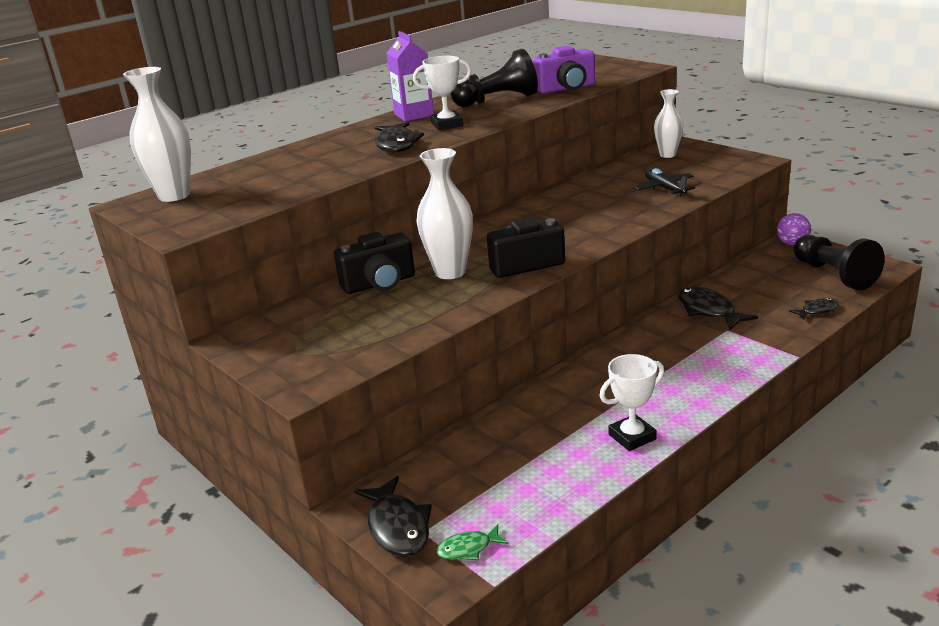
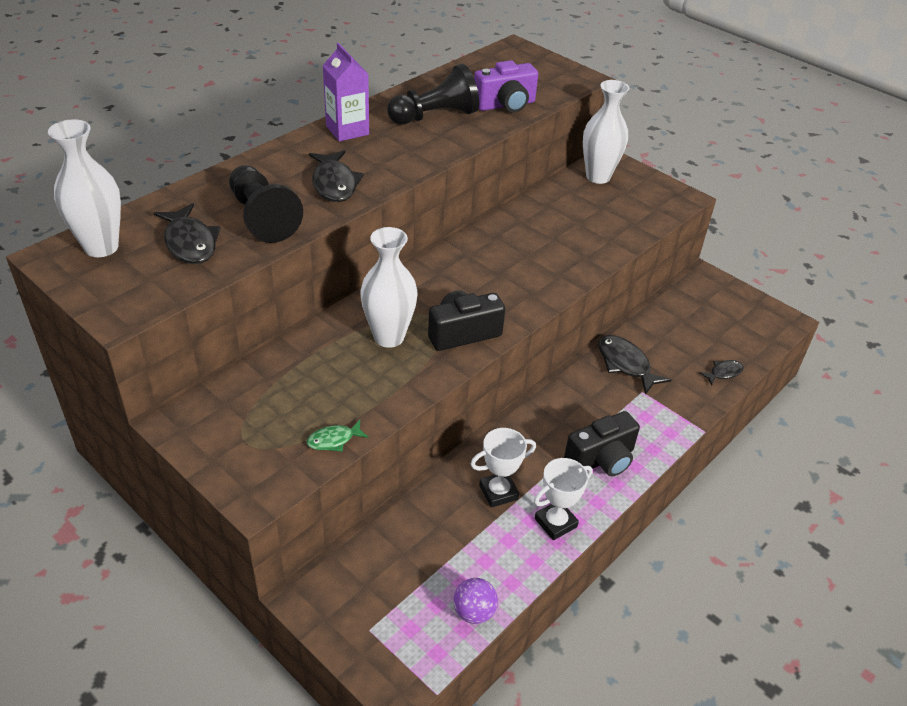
camera: 10 degrees left, 15 degrees up
(379, 283) = (318, 348): black camera -> black camera (601, 459)
(397, 526) = (345, 622): black fish -> black fish (190, 243)
(447, 124) = (385, 154): white trophy -> white trophy (498, 492)
(468, 548) = (411, 651): green fish -> green fish (334, 440)
(664, 188) = (595, 230): black plane -> none
(667, 155) = (598, 177): white vase -> white vase, size x1.52
(792, 243) = (705, 280): purple ball -> purple ball (474, 612)
(834, 275) = (741, 326): black pawn -> black pawn (262, 218)

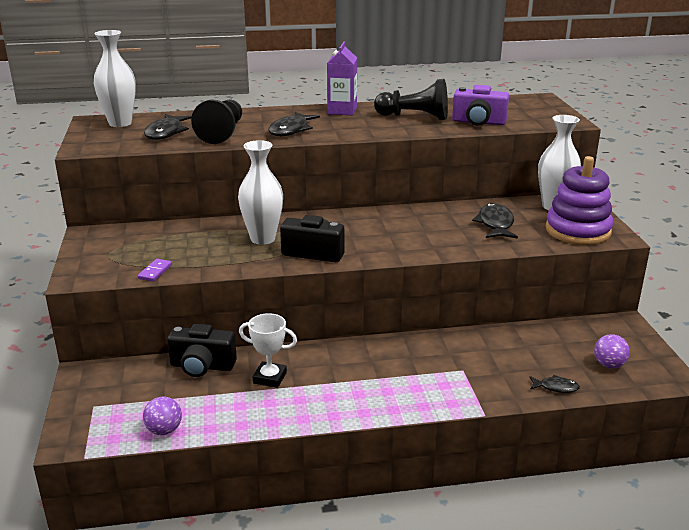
camera: 40 degrees right, 15 degrees down
(334, 440) = (155, 272): green fish -> purple domino
(555, 523) = (286, 412): white trophy -> none
(601, 459) = (371, 394): black camera -> black camera (202, 366)
(625, 364) = (471, 349): black fish -> black fish (495, 224)
(648, 201) = (577, 231): none -> purple stacking toy
(735, 328) = (609, 365): none -> purple ball

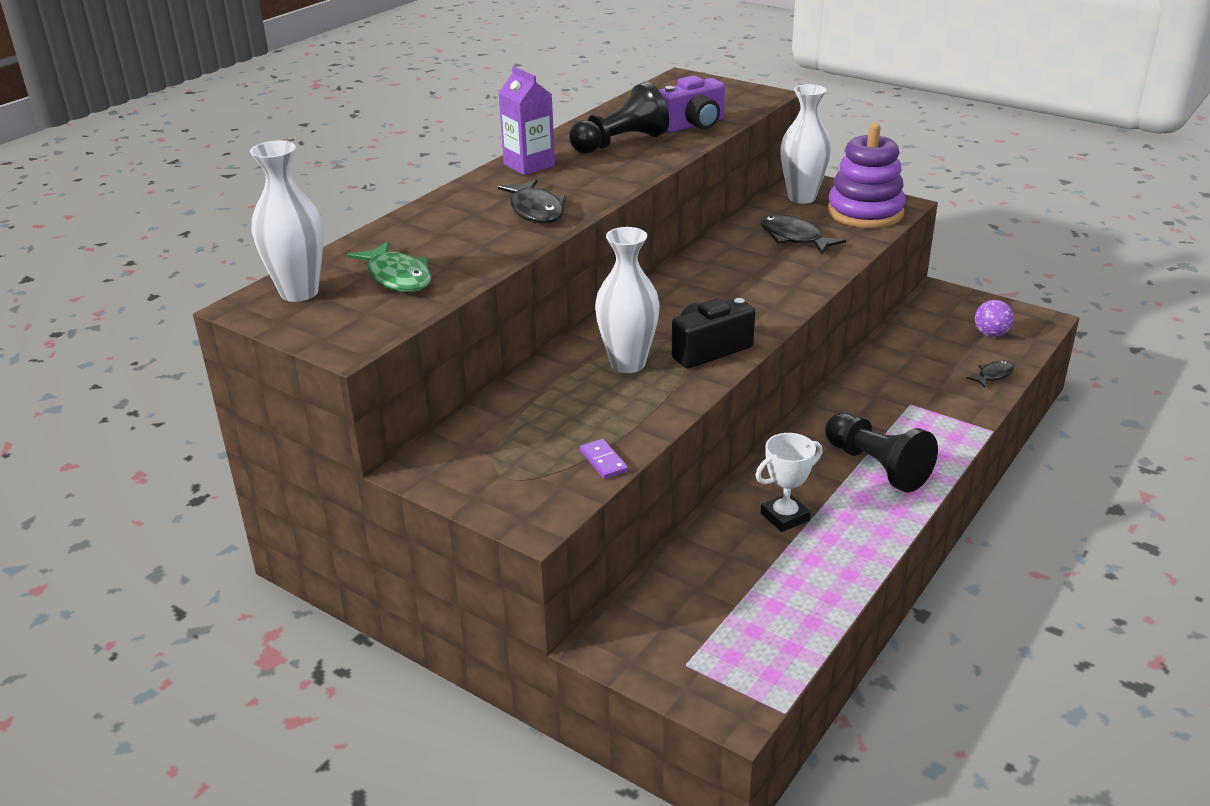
camera: 45 degrees left, 5 degrees up
(164, 430) = (798, 631): purple ball -> none
(166, 133) = (398, 277): black fish -> green fish
(202, 366) = (704, 550): black camera -> none
(222, 133) = (469, 247): black pawn -> black pawn (877, 466)

